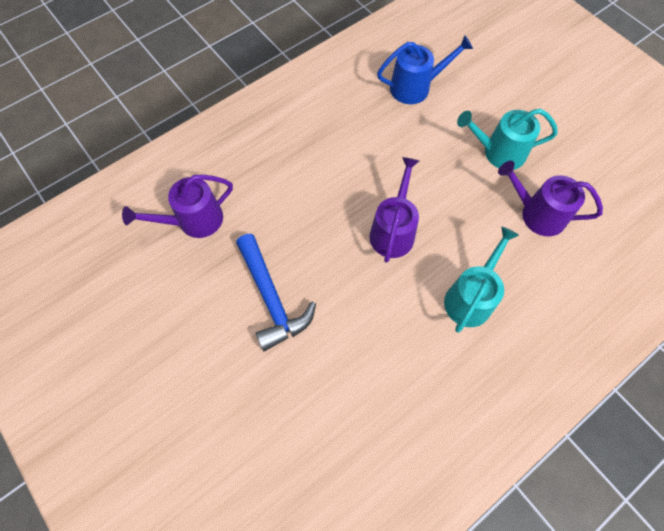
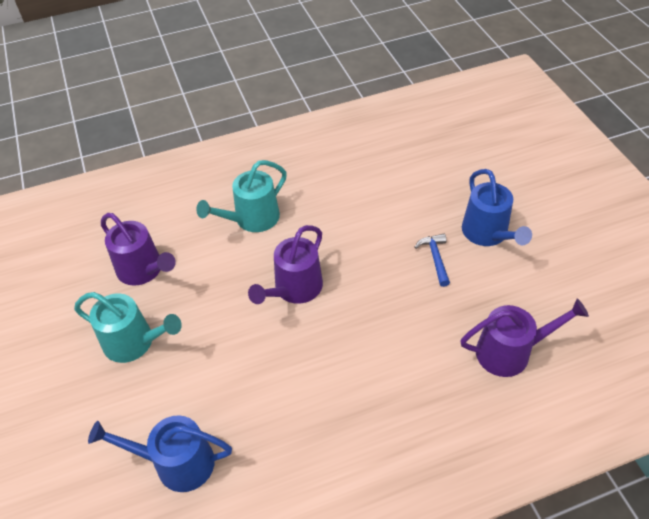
camera: 160 degrees left, 15 degrees down
(222, 345) = (487, 233): none -> blue watering can
(271, 299) = (435, 258): blue hammer -> blue hammer, size x0.52

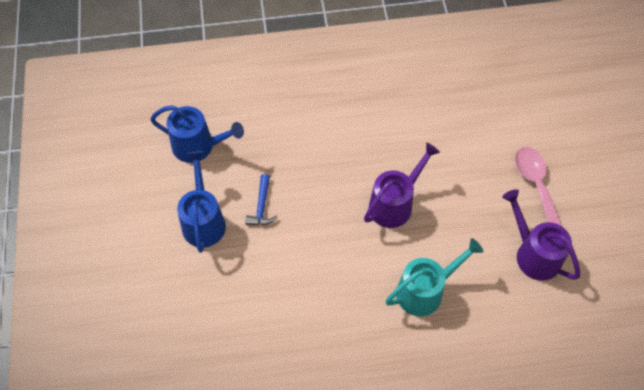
camera: 170 degrees left, 10 degrees up
(134, 342) = (535, 184): turquoise watering can -> pink spoon
(177, 463) = (496, 92): blue watering can -> blue watering can (198, 146)
(510, 352) = (239, 116): purple watering can -> none

